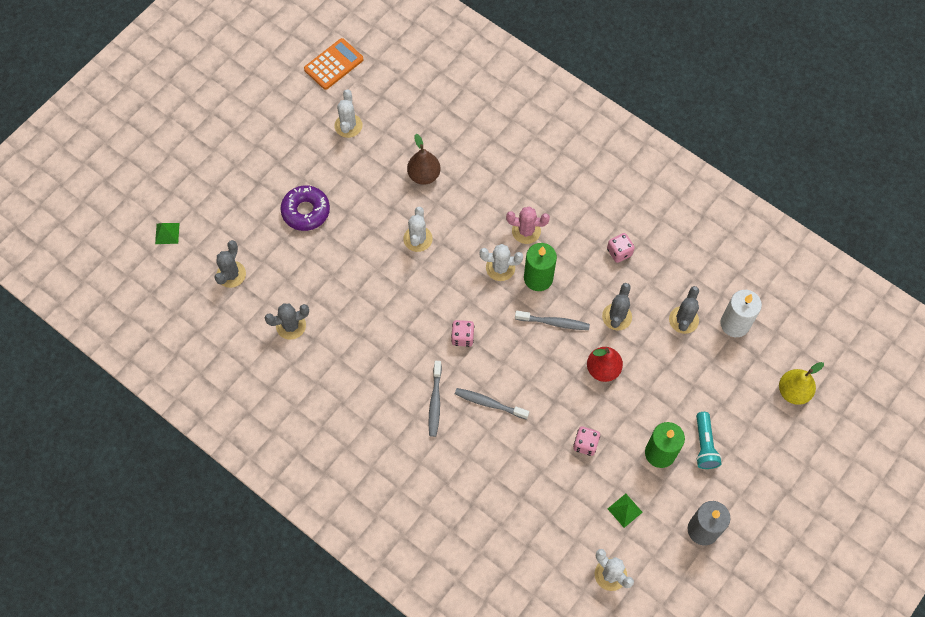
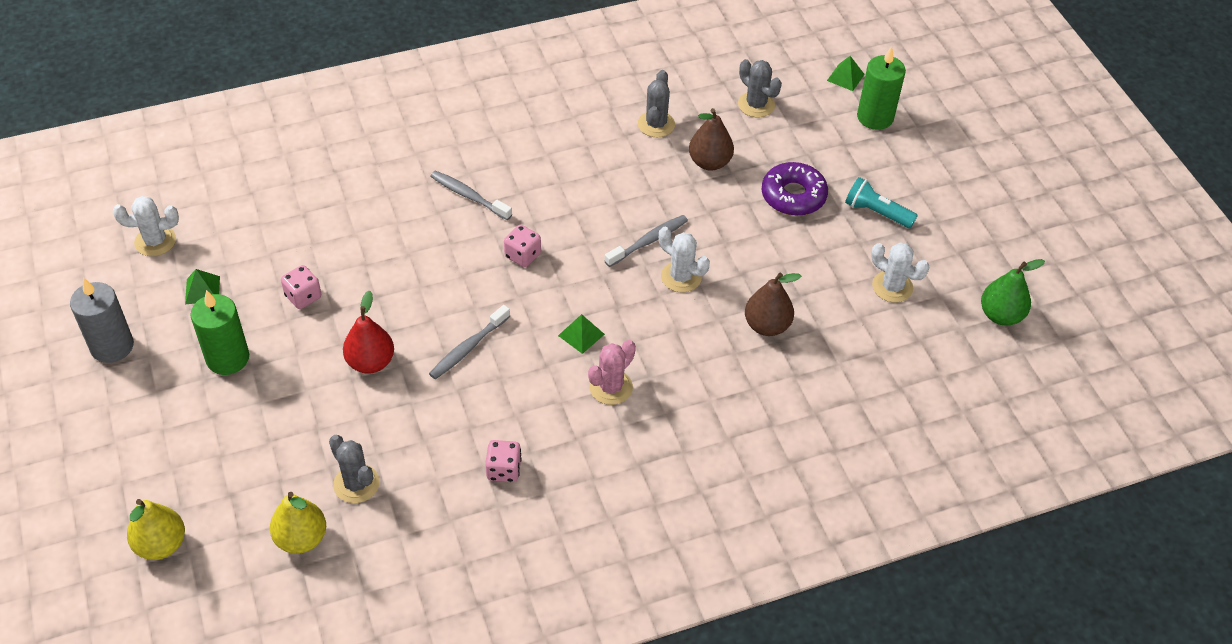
camera: 120 degrees right, 15 degrees down
(306, 274) = (709, 162): none -> brown pear
(333, 64) = (1001, 315): orange calculator -> green pear
(489, 403) = (426, 239): grey toothbrush -> grey toothbrush (648, 241)
(500, 268) = (581, 335): white cactus -> green pyramid
(538, 278) = (537, 364): green candle -> green candle (875, 117)
(617, 317) = (421, 415): grey cactus -> none
(704, 445) = (194, 406): turquoise flashlight -> turquoise flashlight (876, 212)
(735, 324) = (301, 538): white candle -> yellow pear

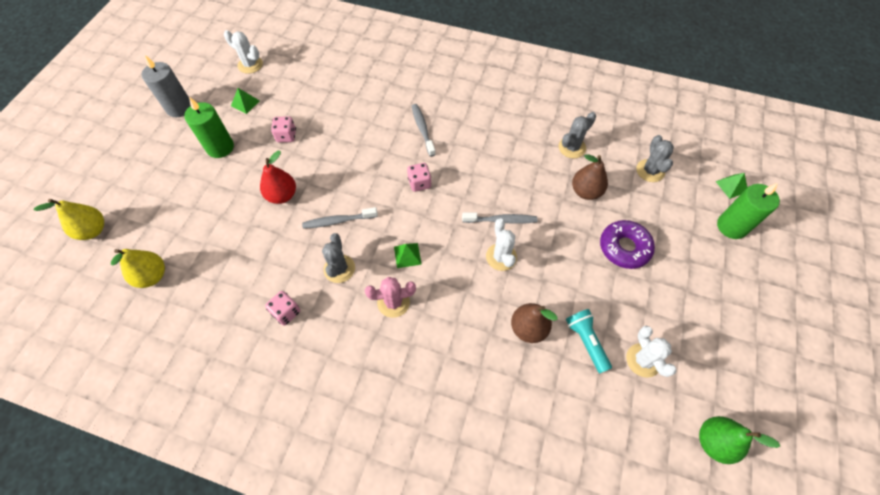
camera: 40 degrees right, 10 degrees up
(356, 484) = (207, 263): grey cactus -> grey cactus (339, 269)
(876, 212) = (676, 296): turquoise flashlight -> turquoise flashlight (586, 342)

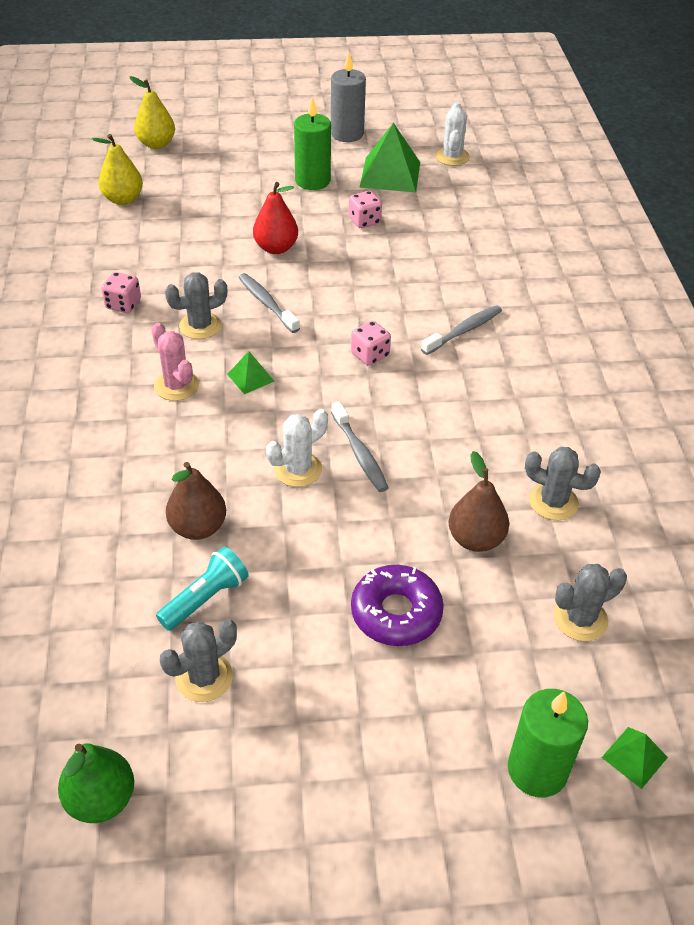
camera: 65 degrees right, 15 degrees down
(245, 103) = (390, 174): green pyramid -> green pyramid, size x2.00
(643, 360) = (204, 677): white cactus -> grey cactus

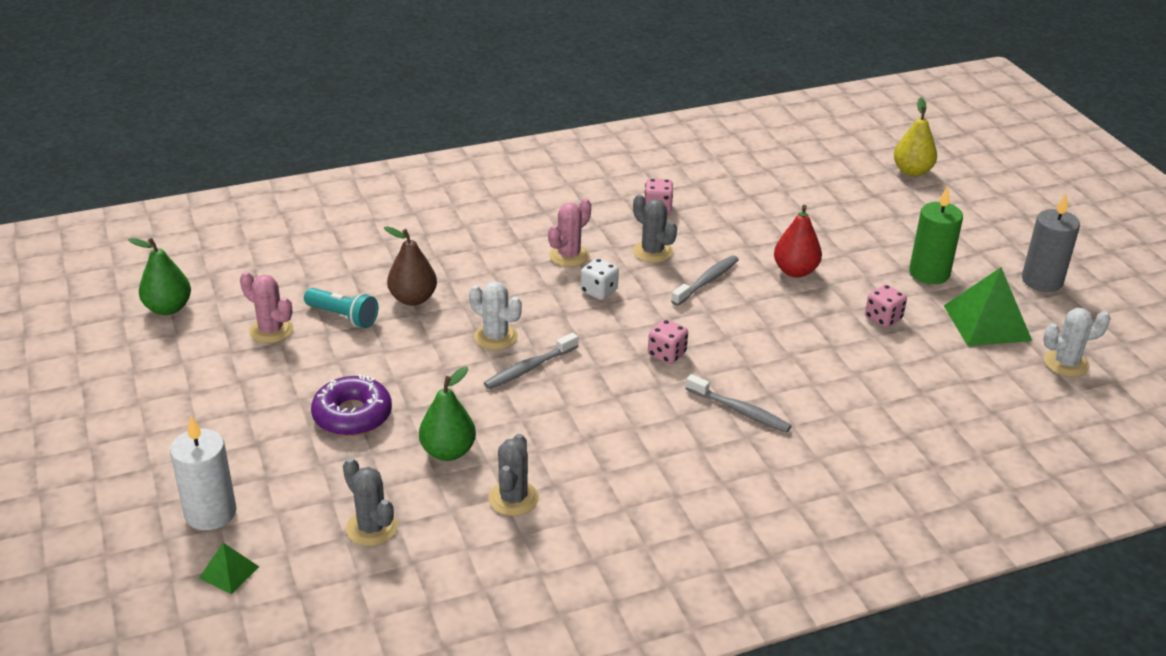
camera: 75 degrees right, 10 degrees down
(123, 199) = (807, 174): yellow pear -> none
(204, 677) = (271, 330): grey cactus -> pink cactus
(250, 377) = (599, 291): green pyramid -> white dice
(475, 539) = (448, 452): brown pear -> green pear
(537, 770) = (210, 513): green candle -> white candle

